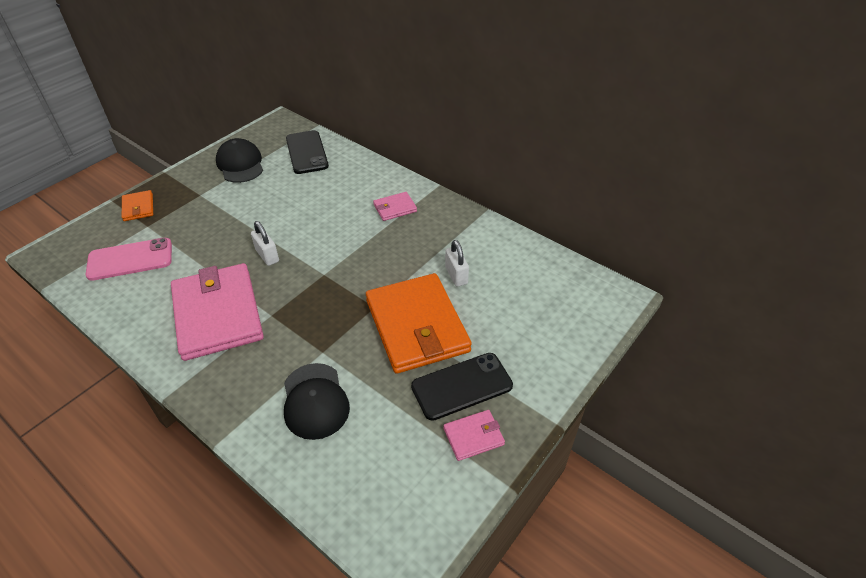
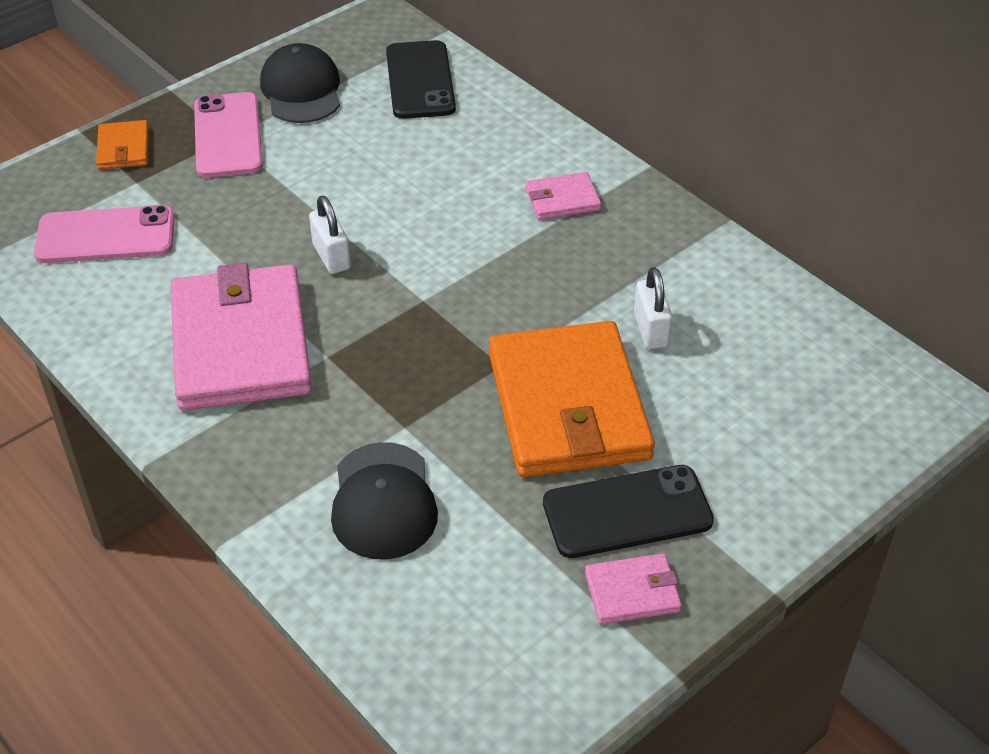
camera: 10 degrees right, 0 degrees up
(200, 194) = (228, 136): none -> pink phone

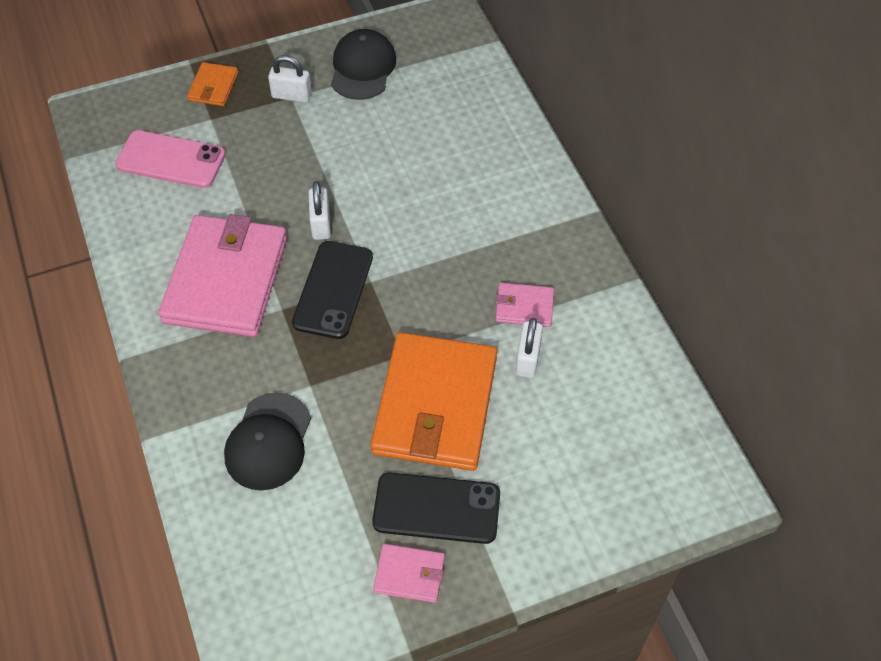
camera: 20 degrees right, 10 degrees up
(228, 136) = (292, 95): pink phone -> white padlock
(420, 80) = (455, 83): black phone -> black phone (333, 290)
(562, 199) = (515, 222): pink wallet -> pink wallet (524, 307)

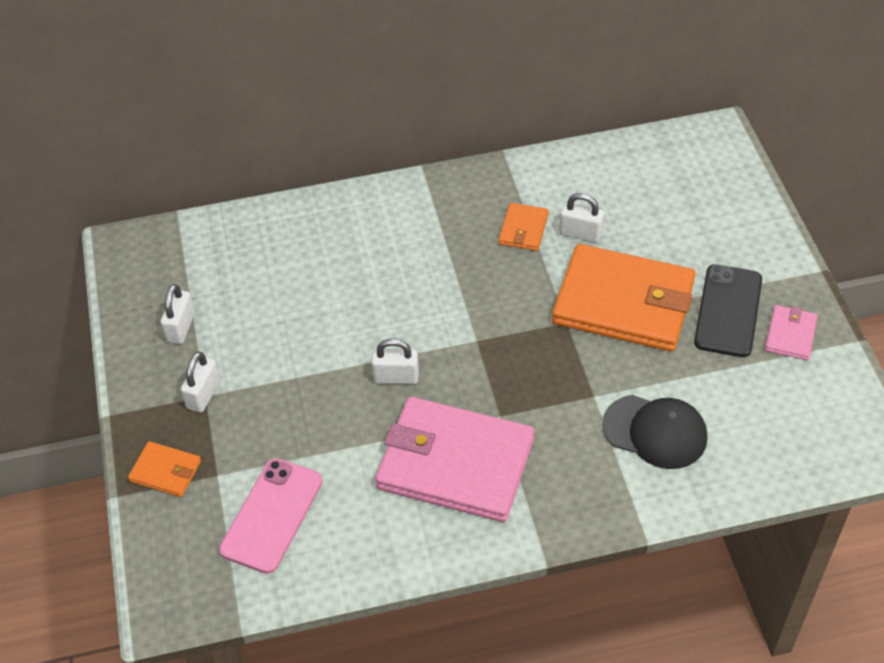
camera: 80 degrees left, 5 degrees down
(333, 290) = (482, 371): black phone -> none
(362, 68) = (181, 327): black cap -> white padlock
(524, 307) = (523, 229): pink wallet -> orange wallet

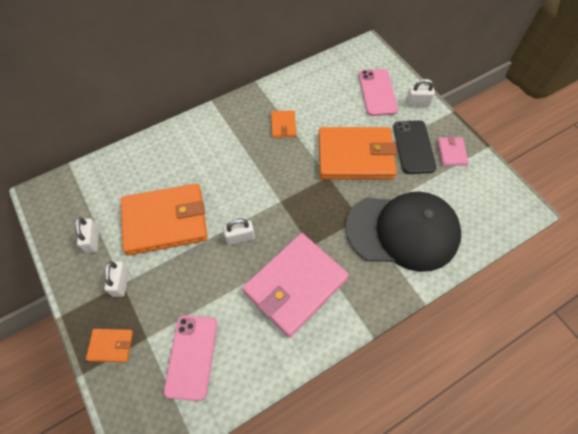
camera: 20 degrees left, 10 degrees up
(293, 326) = (165, 221): none -> orange wallet
(455, 463) = (295, 285): pink wallet -> pink wallet turned 45 degrees counterclockwise
(580, 233) = (316, 120): white padlock -> white padlock (417, 103)
(655, 432) = (403, 231): black cap -> black cap, size x1.78
(702, 211) = (377, 92): none -> pink phone

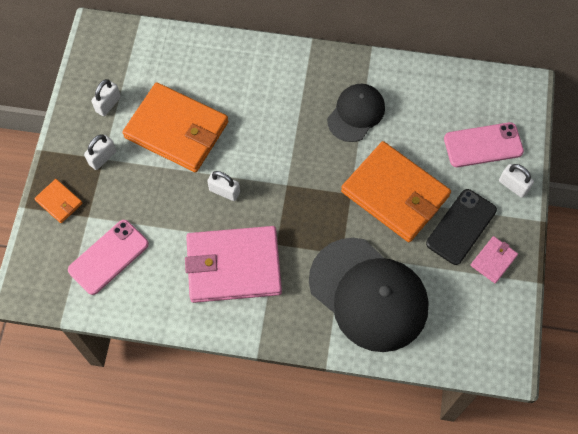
camera: 40 degrees right, 5 degrees up
(283, 125) = (356, 113): orange wallet -> black cap
(377, 92) = (483, 145): pink phone -> pink phone turned 45 degrees clockwise

